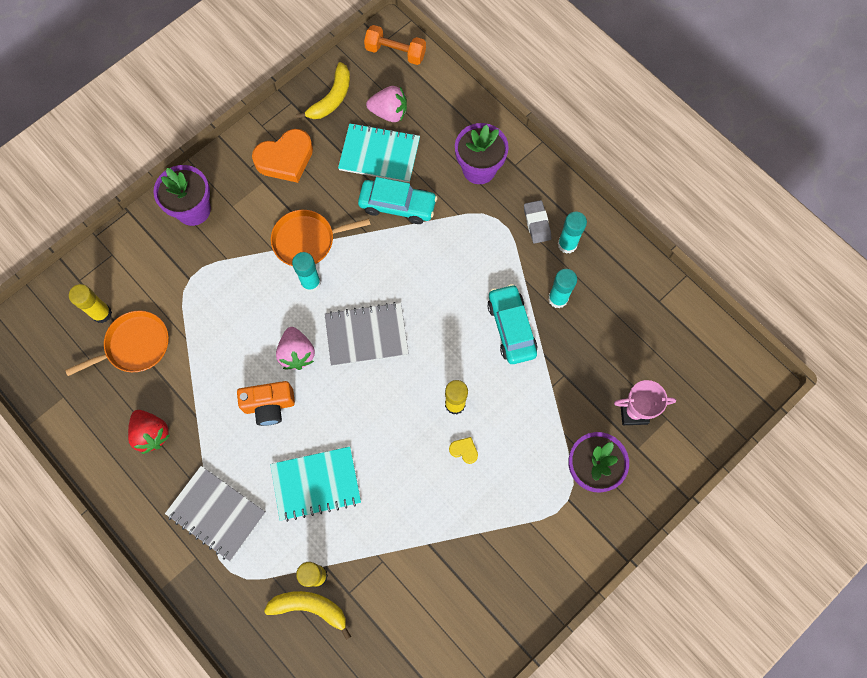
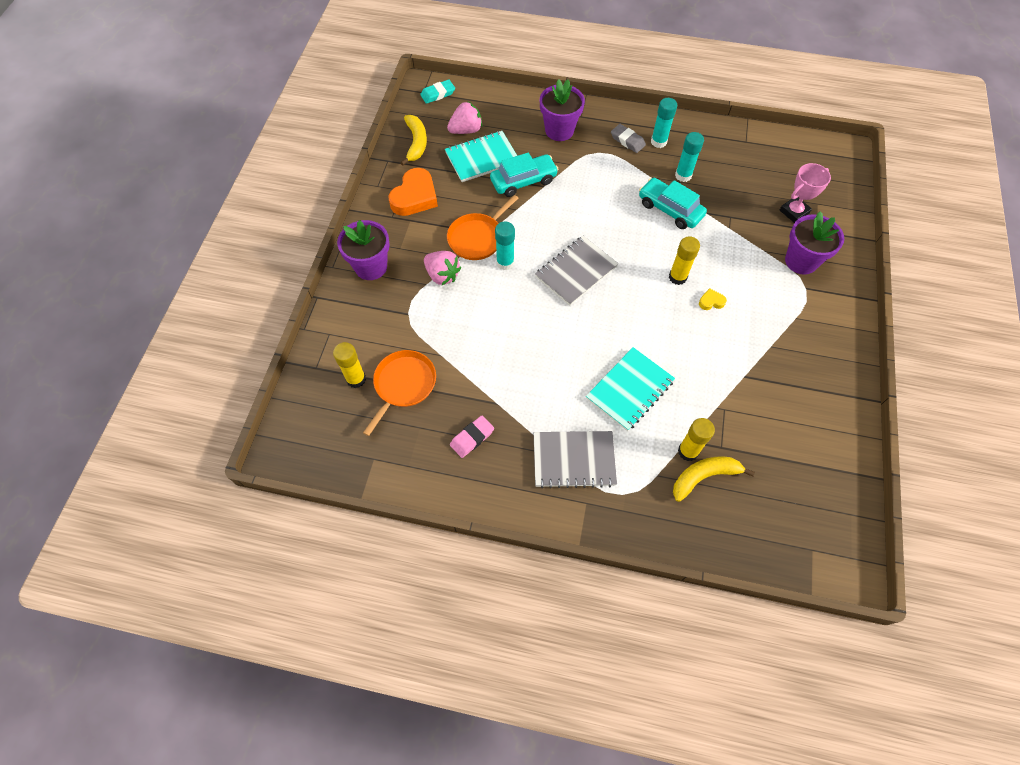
camera: 35 degrees left, 10 degrees down
(151, 434) = (472, 438): red strawberry -> pink eraser
(269, 406) = (547, 360): orange camera -> none
(297, 353) = (536, 313): pink strawberry -> pink strawberry (442, 275)
(395, 52) = (438, 94): orange dumbbell -> turquoise eraser

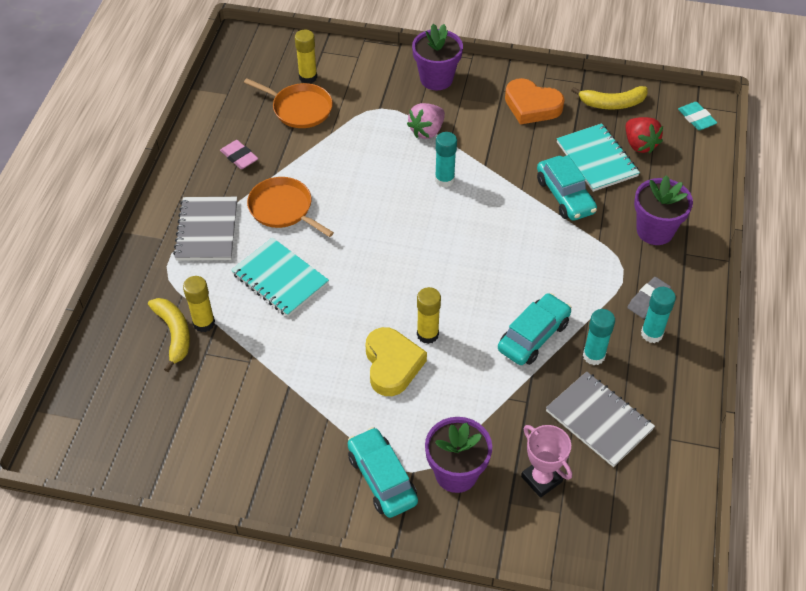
camera: 90 degrees right, 10 degrees down
(466, 130) = (639, 144): pink strawberry -> red strawberry
(477, 238) = (477, 157): orange pan -> orange pan (283, 209)
(576, 272) = (434, 239): grey notebook -> grey notebook (599, 420)
(711, 301) = (392, 365): yellow heart -> yellow heart, size x2.24
(817, 308) = (382, 478): none -> turquoise car

